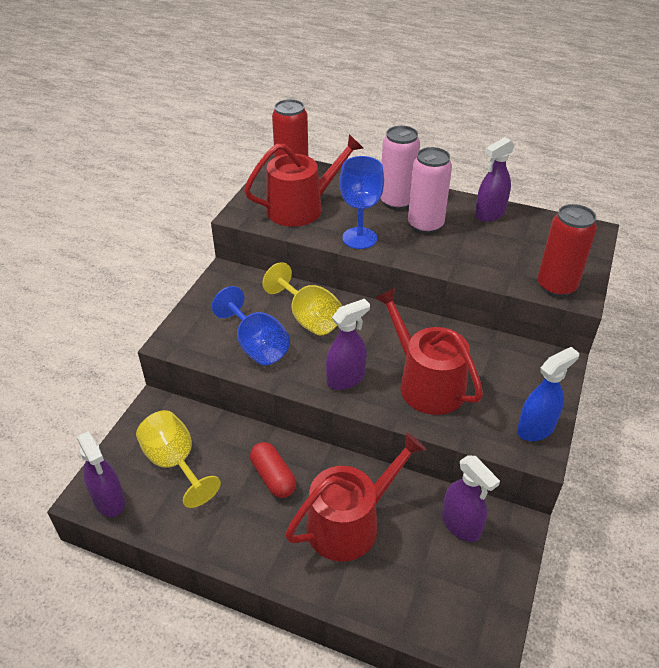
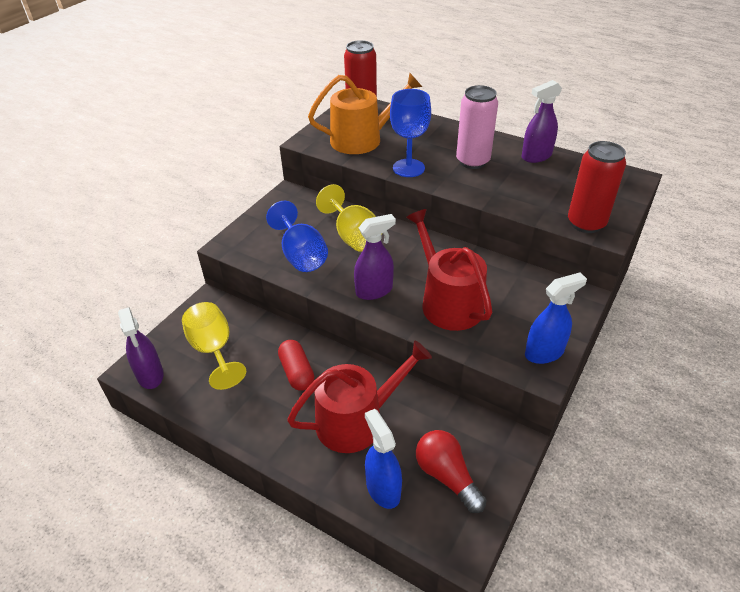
camera: 10 degrees right, 0 degrees up
(301, 208) = (362, 139): red watering can -> orange watering can
(394, 595) = (383, 489): none -> blue spray bottle
(396, 202) = (451, 140): pink can -> none
(456, 572) = (447, 476): none -> red light bulb
(461, 525) = (460, 435): purple spray bottle -> none

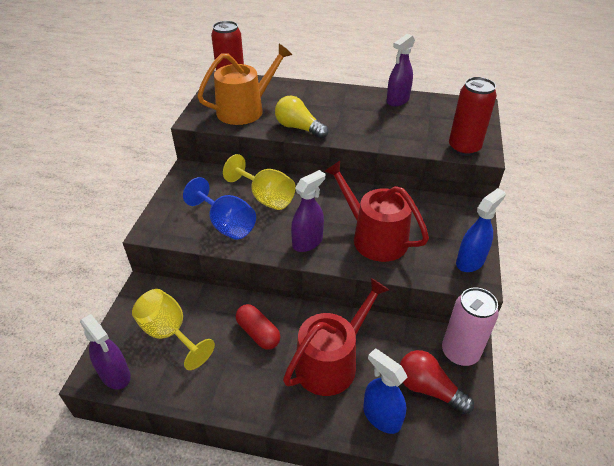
camera: 20 degrees left, 0 degrees up
(408, 168) = (298, 128): blue goblet -> yellow light bulb
(472, 161) = (349, 113): pink can -> pink can (460, 352)

